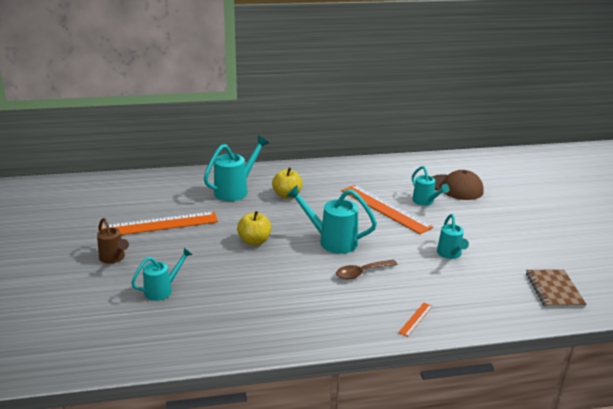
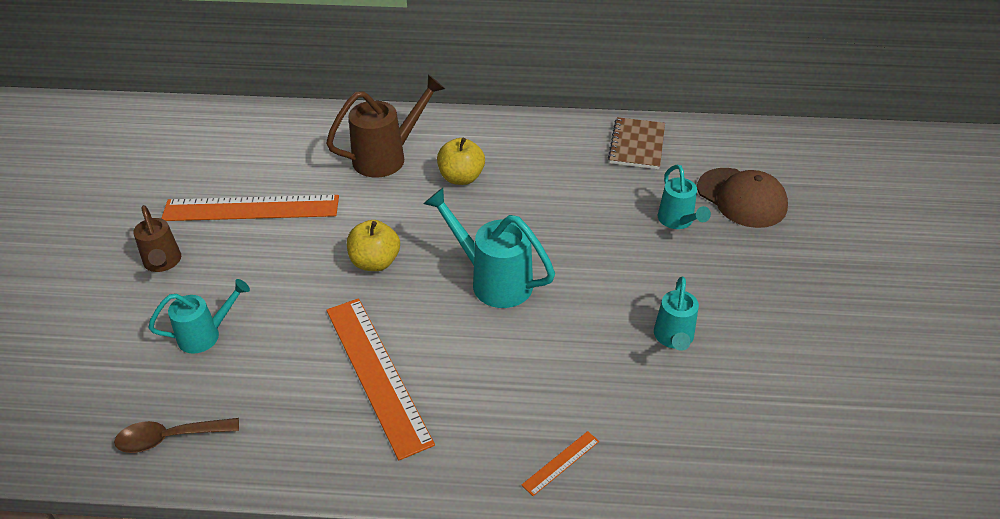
camera: 15 degrees right, 15 degrees up
(235, 190) = (387, 157): turquoise watering can -> brown watering can
(361, 273) = (513, 352): brown spoon -> brown spoon (169, 438)
(385, 208) = (605, 226): orange ruler -> orange ruler (377, 374)
(554, 290) = (822, 445): brown notebook -> brown notebook (636, 145)

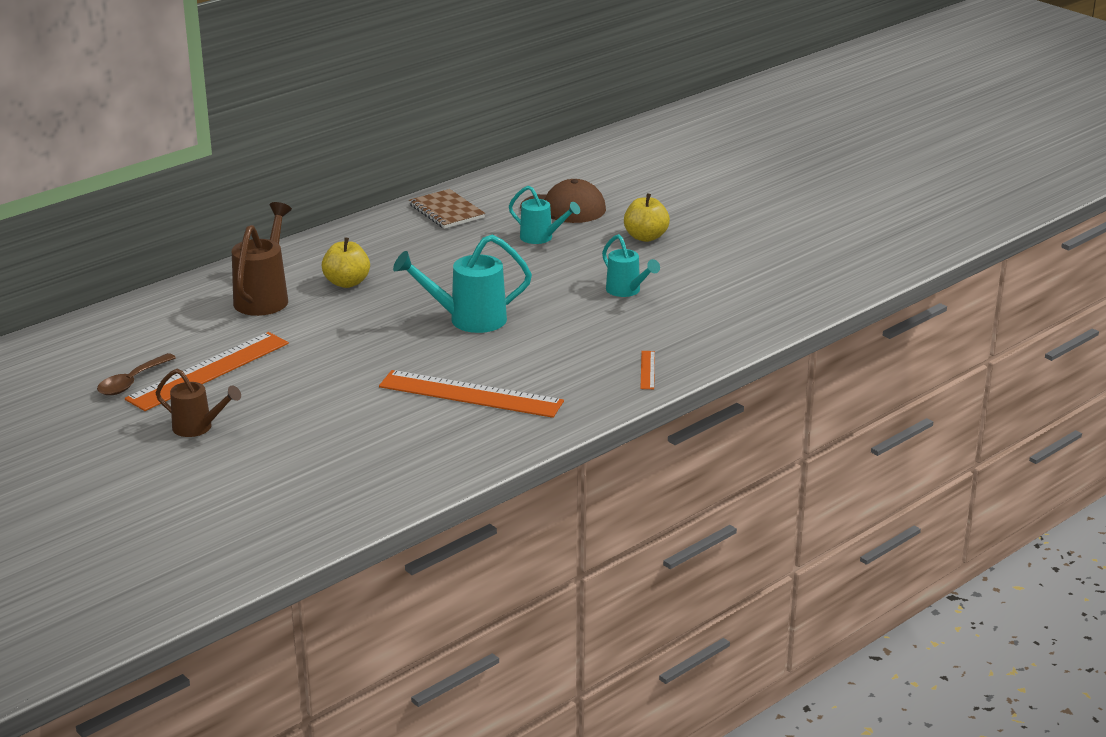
camera: 45 degrees left, 15 degrees down
(169, 438) = (386, 487): brown spoon -> brown spoon (131, 382)
(205, 335) = (312, 439): turquoise watering can -> none
(375, 262) = (367, 350): yellow apple -> yellow apple (645, 237)

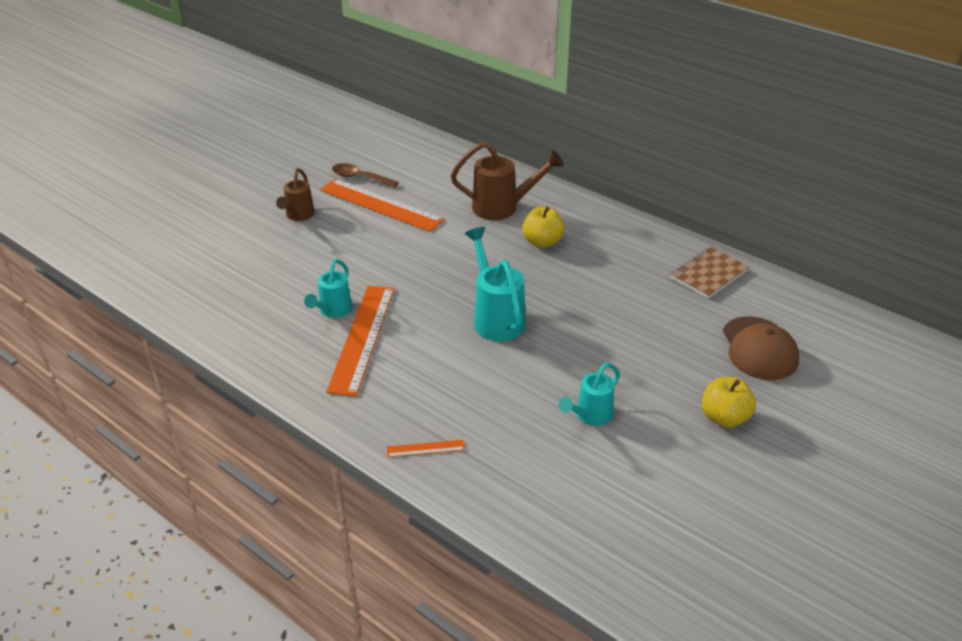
camera: 80 degrees right, 10 degrees up
(541, 238) = (683, 341): turquoise watering can -> turquoise watering can (333, 311)

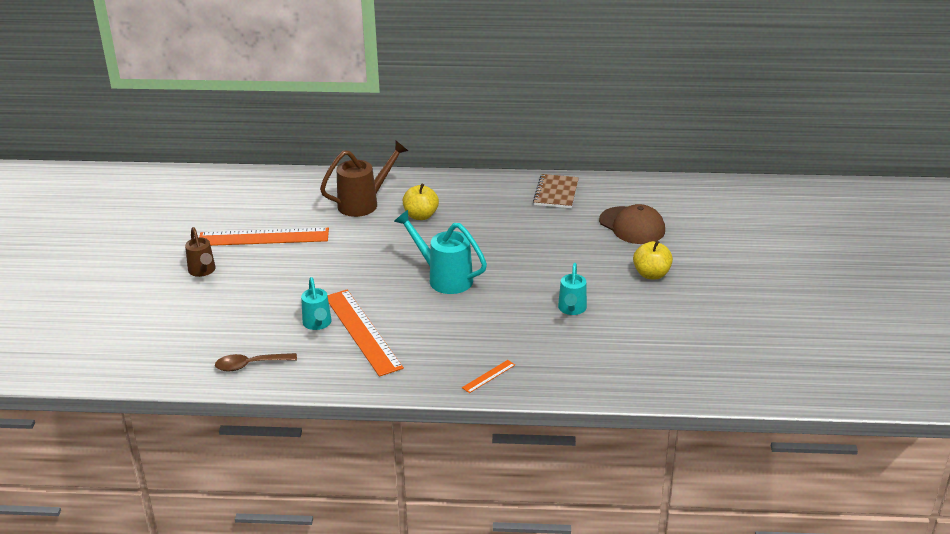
camera: 35 degrees left, 5 degrees down
(360, 177) = (220, 224): brown spoon -> brown spoon (250, 365)

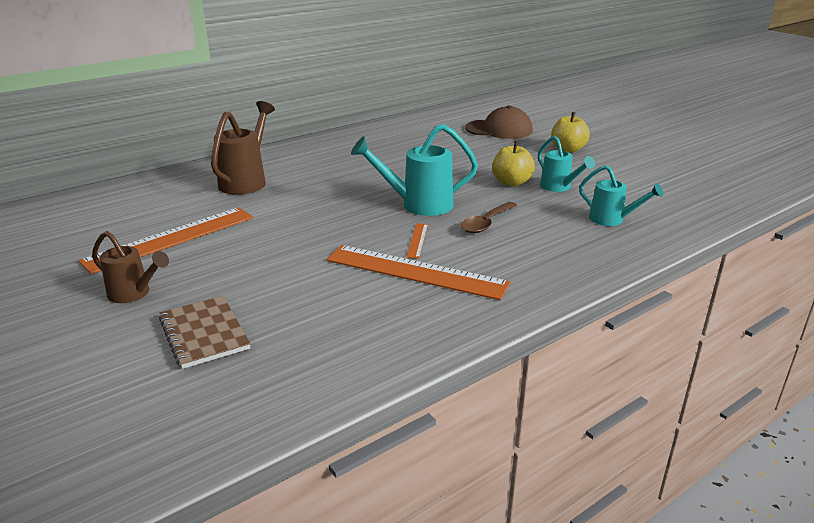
camera: 40 degrees left, 5 degrees down
(250, 365) = (342, 357): brown spoon -> brown spoon (486, 223)
(317, 324) = (357, 285): turquoise watering can -> turquoise watering can (612, 220)
(421, 216) = (318, 173): yellow apple -> yellow apple (511, 182)
(488, 376) = (591, 255): orange ruler -> orange ruler (417, 240)
(556, 193) = (407, 128): brown notebook -> brown notebook (204, 333)

